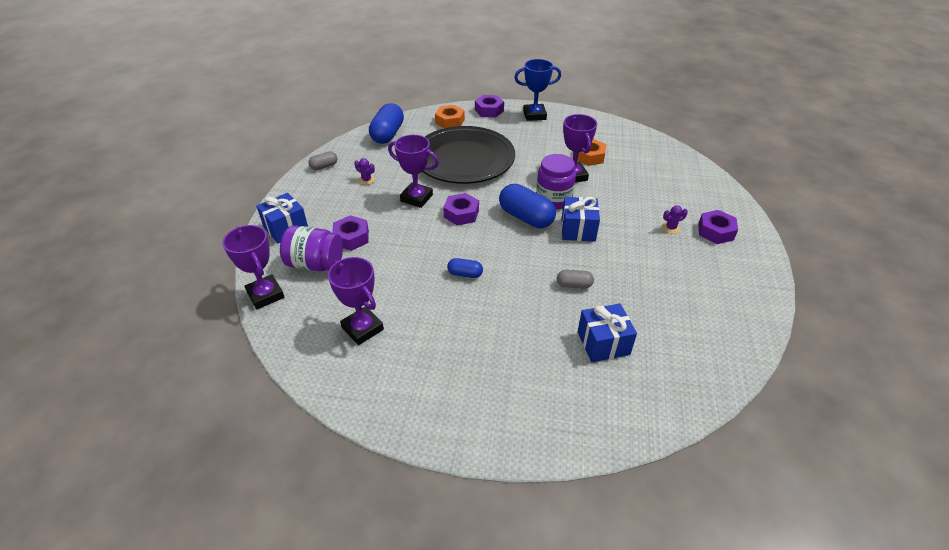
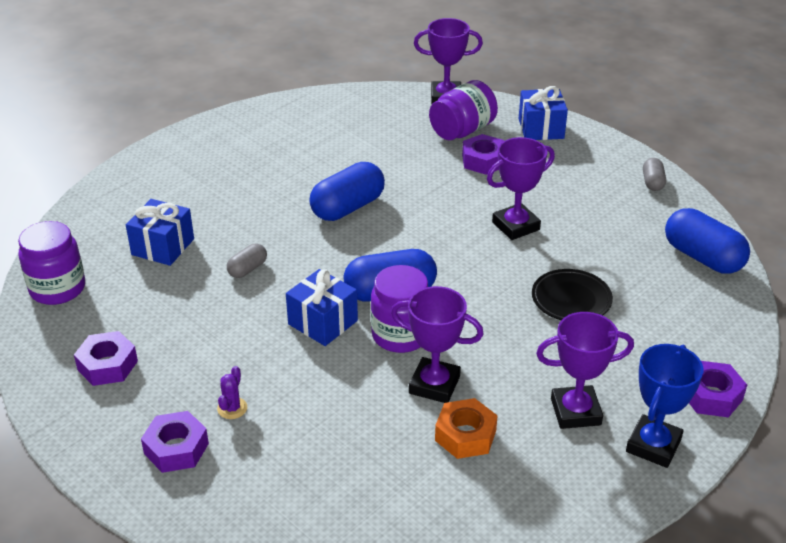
camera: 125 degrees right, 5 degrees down
(362, 328) = (346, 130): purple trophy -> purple trophy (575, 412)
(366, 180) = (591, 203): purple cactus -> none
(450, 121) = (702, 333): orange nut -> none
(461, 214) = (450, 246): purple nut -> purple nut (107, 365)
(464, 160) = (571, 299): black plate -> black plate, size x0.47
(465, 274) = (347, 207): blue capsule -> blue capsule, size x1.95
(704, 370) = (57, 289): none -> purple jar

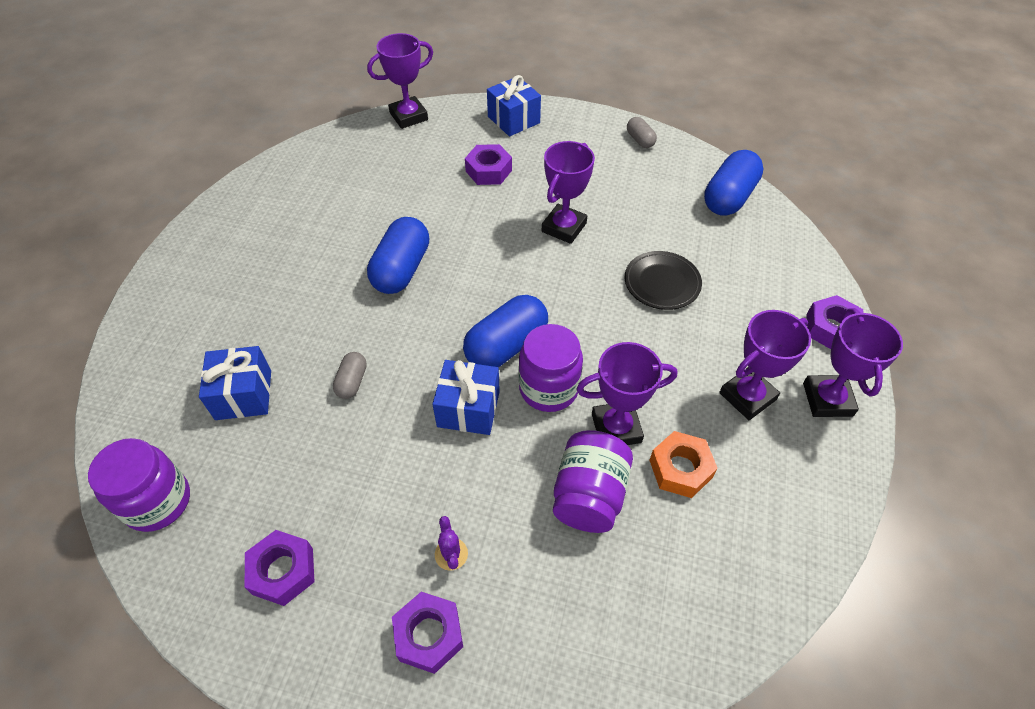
camera: 30 degrees left, 15 degrees up
(462, 130) = (448, 146): purple jar -> purple jar (589, 495)
(653, 445) = (827, 399): blue trophy -> purple trophy
(702, 257) = (729, 197): blue capsule -> blue capsule turned 75 degrees counterclockwise

